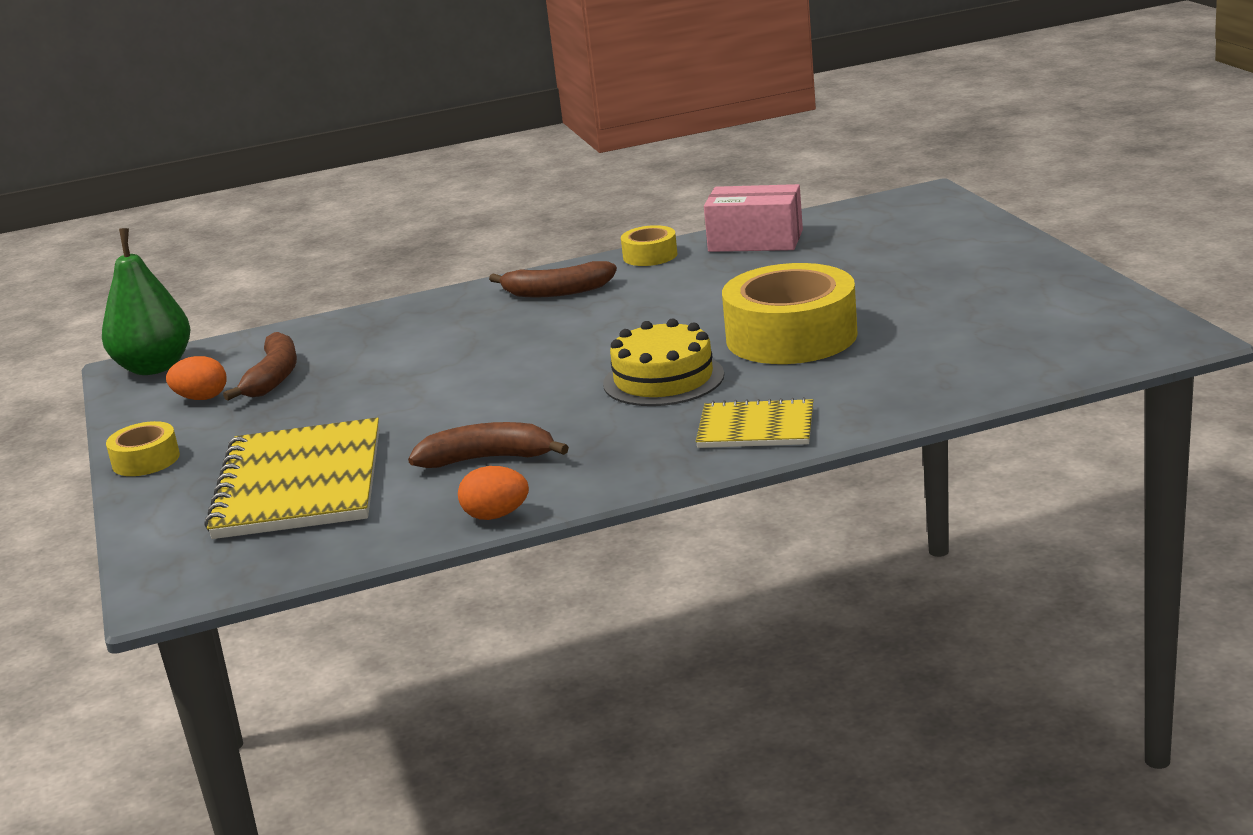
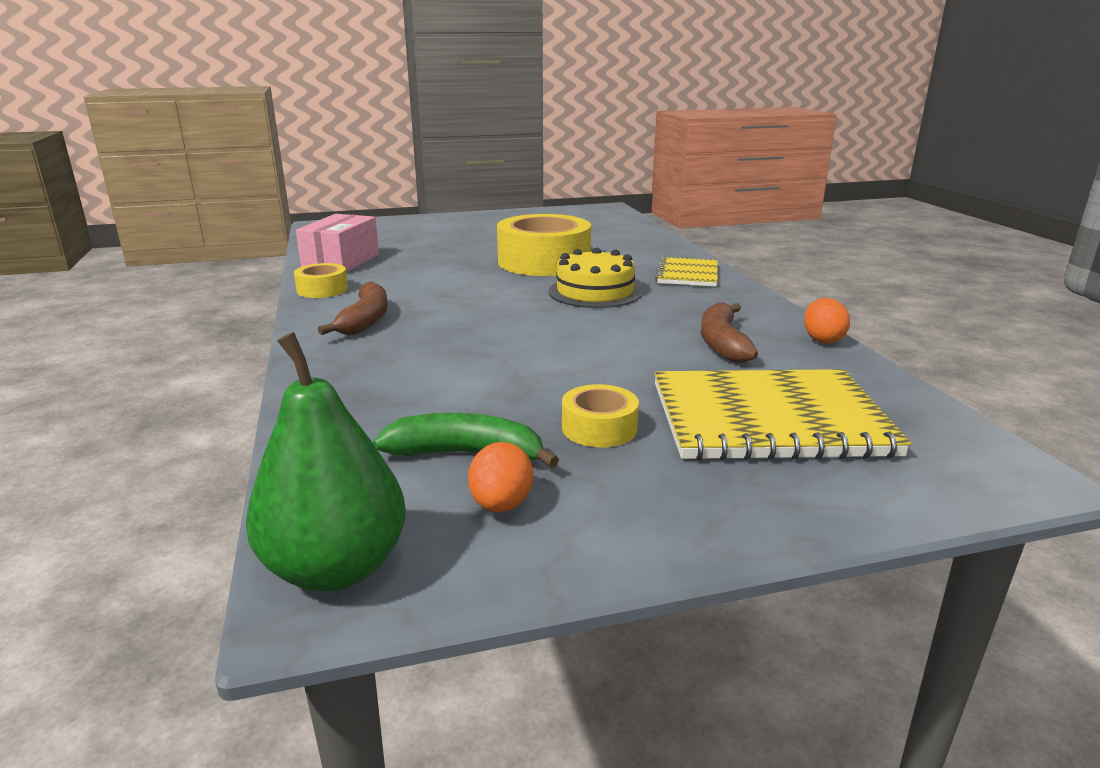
camera: 90 degrees left, 0 degrees up
(146, 460) = (697, 531): yellow tape -> yellow tape (599, 428)
(273, 377) = (466, 454): brown banana -> green banana

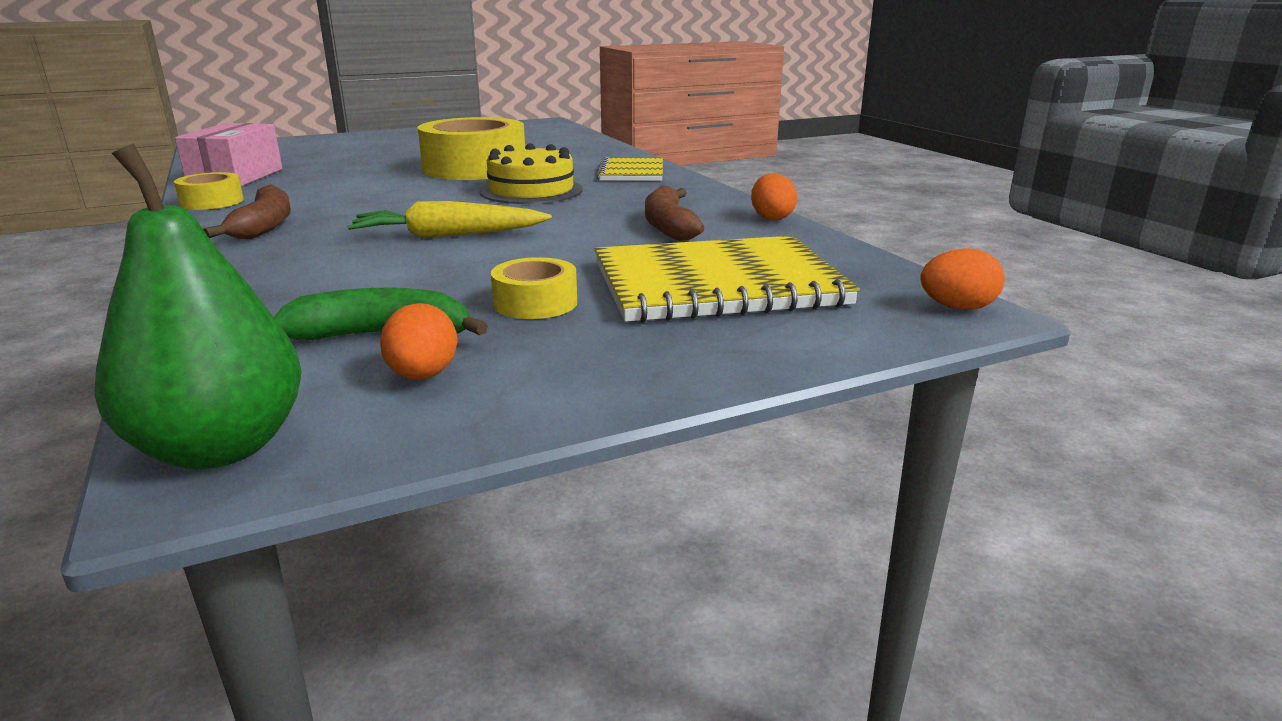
camera: 10 degrees left, 0 degrees up
(521, 342) = (448, 235): none -> yellow carrot
(1011, 469) = (957, 308): none -> orange egg

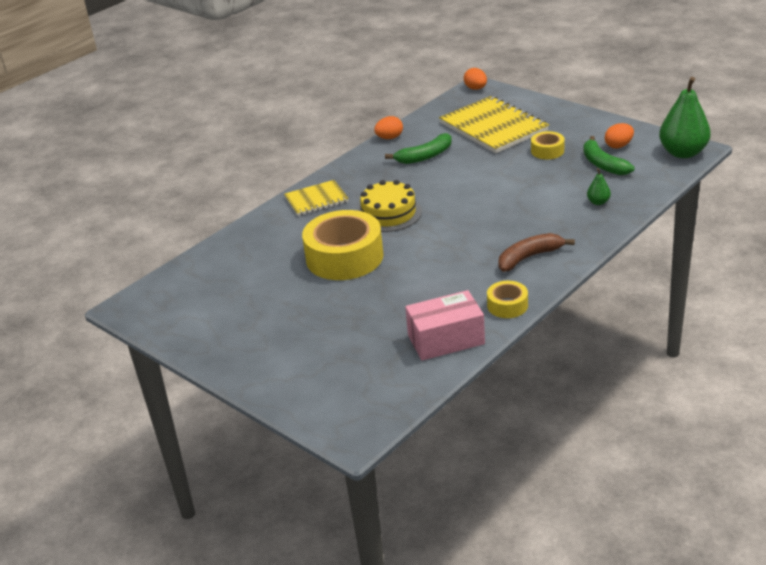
camera: 110 degrees left, 10 degrees up
(273, 294) = (598, 202): none -> green pear
(448, 235) = (492, 200): yellow carrot -> none
(668, 226) = (425, 156): brown banana -> green banana

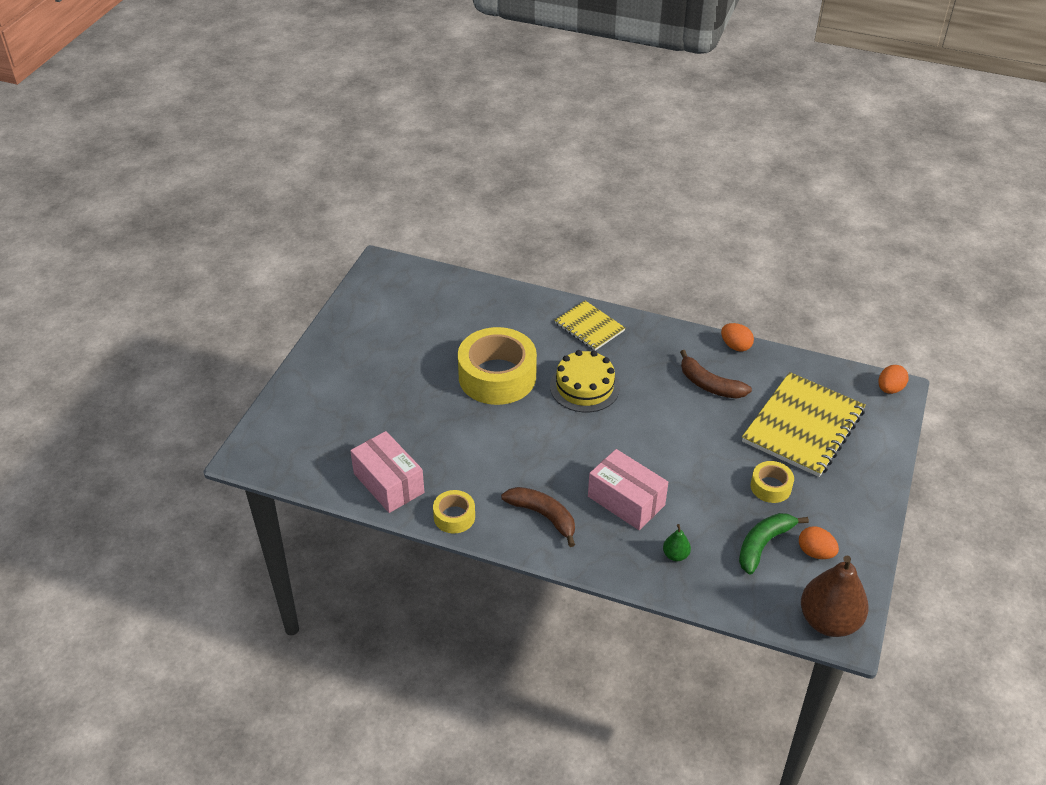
camera: 65 degrees right, 10 degrees up
(425, 156) = (709, 385): green banana -> brown banana
(531, 215) = (626, 501): none -> pink box
(683, 153) = (829, 621): green pear -> brown pear

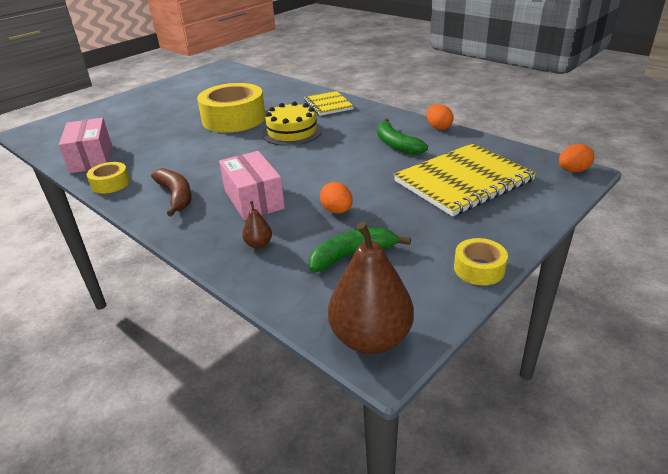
camera: 25 degrees right, 10 degrees down
(675, 555) = (259, 244): green pear -> brown pear
(709, 385) = (396, 144): brown banana -> green banana
(770, 487) = (397, 215): yellow tape -> yellow tape (479, 269)
(815, 552) = (403, 273): orange egg -> orange egg (337, 211)

